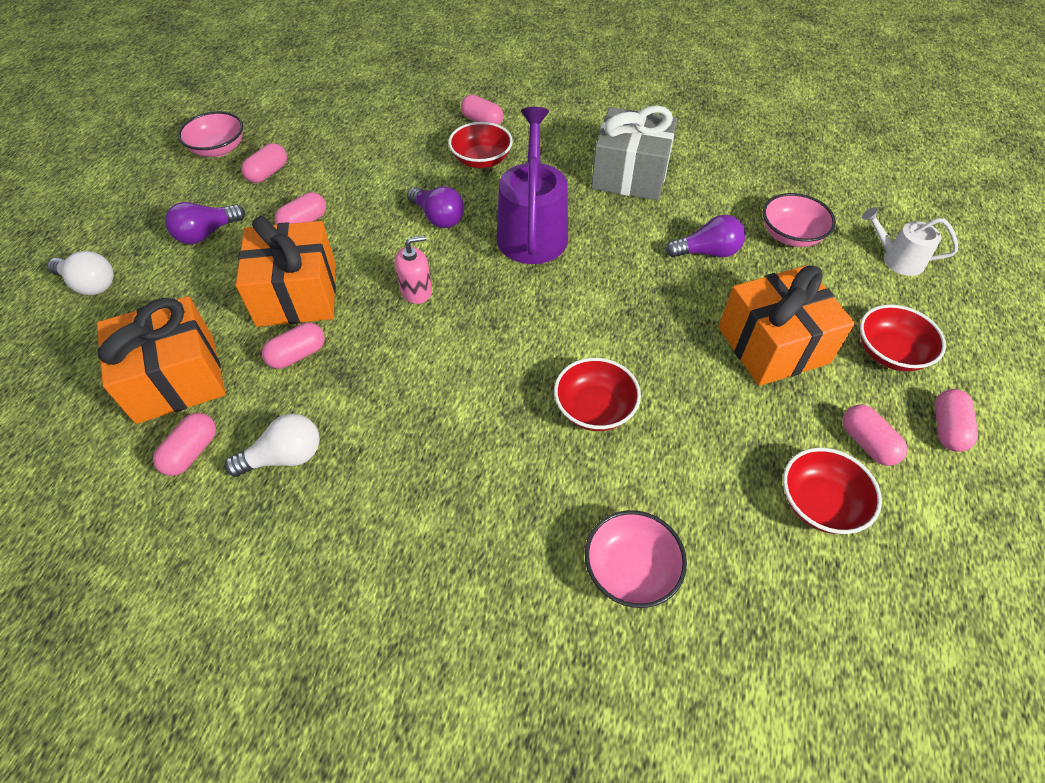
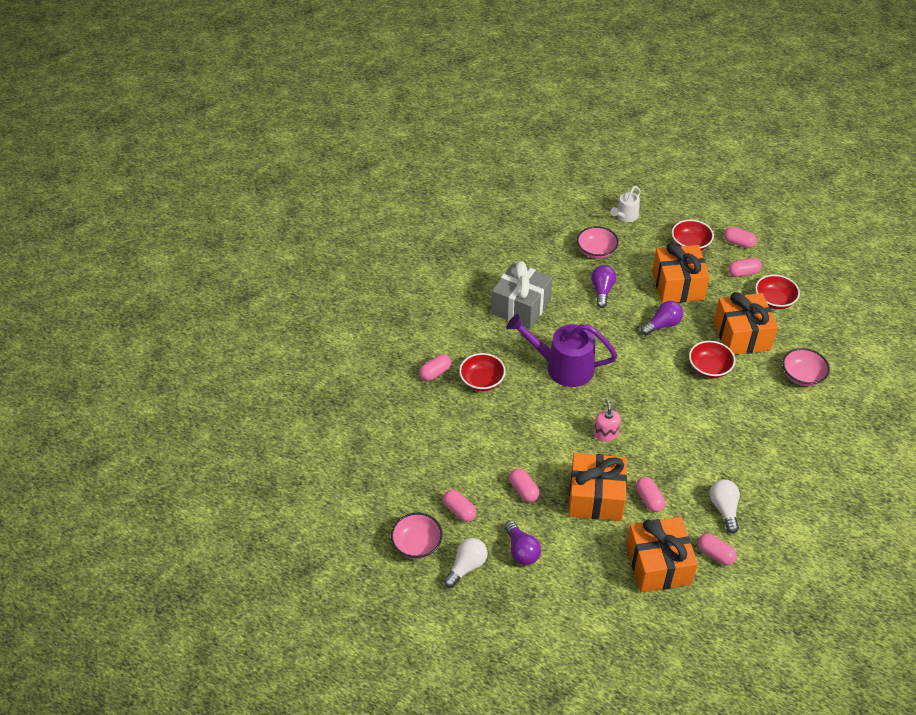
camera: 75 degrees left, 5 degrees down
(90, 284) = (560, 623): white light bulb -> white light bulb (467, 566)
(438, 218) = (538, 413): purple light bulb -> purple light bulb (662, 324)
(696, 452) = (741, 335): none -> orange gift

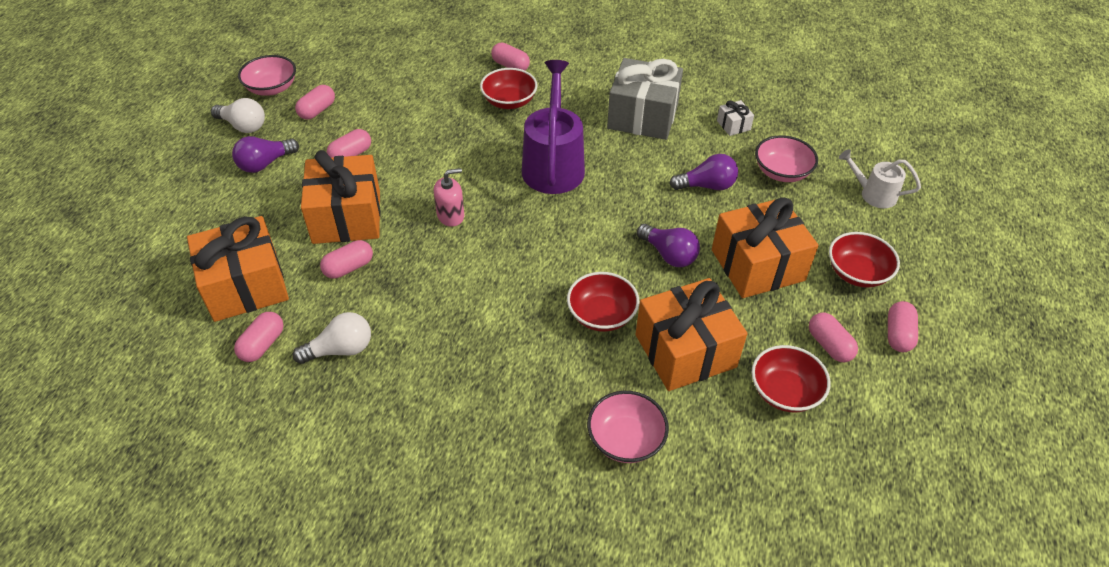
camera: 75 degrees right, 0 degrees up
(543, 261) = (733, 125): none -> white gift

